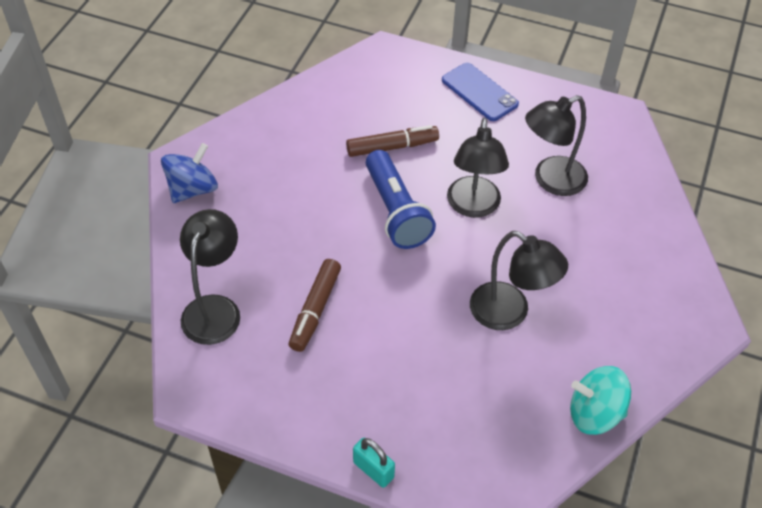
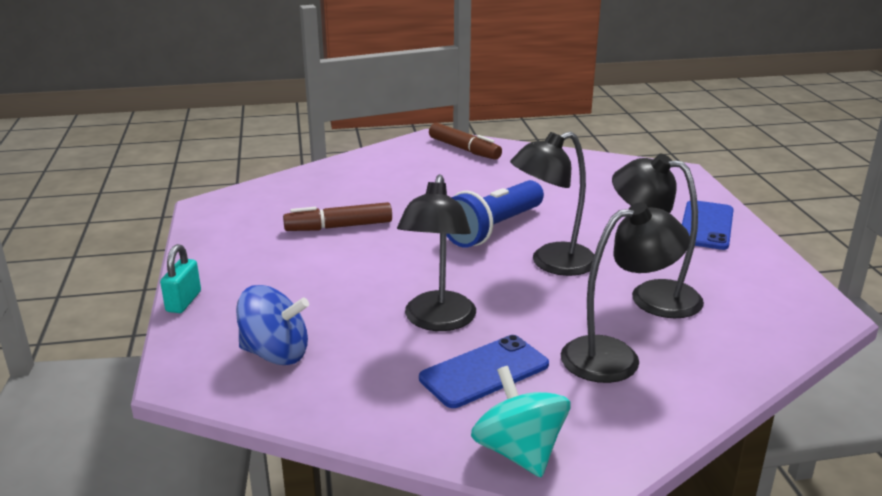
camera: 60 degrees right, 25 degrees down
(192, 189) = (409, 150): blue spinning top -> blue spinning top (275, 353)
(215, 308) = (299, 190): black lamp -> black lamp (615, 356)
(392, 147) = (567, 206): brown marker -> brown marker (464, 149)
(586, 318) = (484, 371): none -> blue phone
(594, 413) = (353, 414): turquoise spinning top -> turquoise spinning top (519, 452)

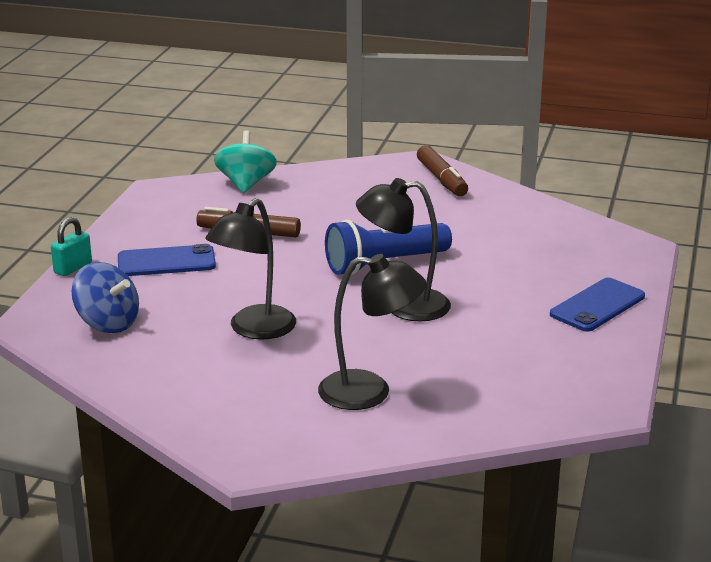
camera: 25 degrees right, 0 degrees up
(484, 371) = (251, 376): blue phone -> blue phone (166, 262)
(519, 452) = (219, 435): turquoise spinning top -> turquoise spinning top (246, 184)
(651, 295) = (461, 354): black lamp -> none

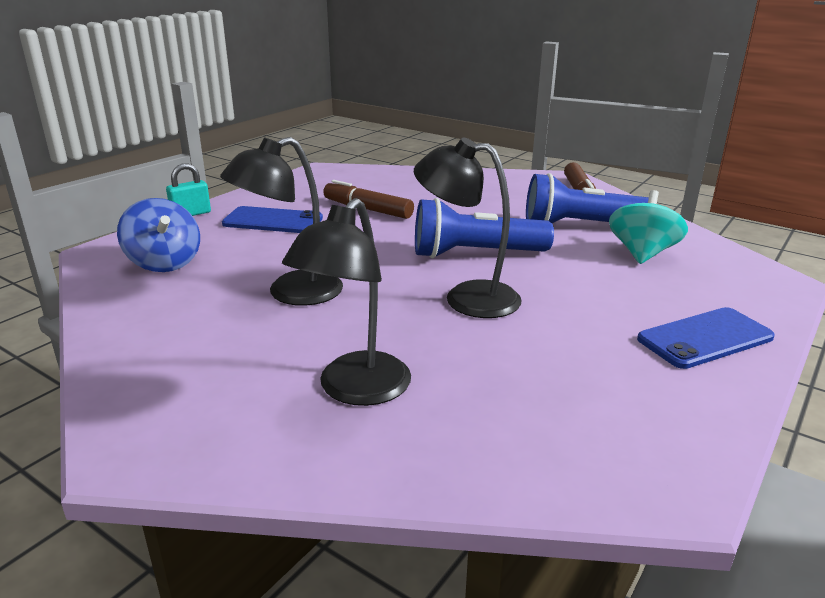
camera: 20 degrees right, 0 degrees up
(246, 184) = (398, 175): turquoise spinning top -> turquoise spinning top (642, 253)
(370, 392) = (355, 390): black lamp -> black lamp turned 90 degrees clockwise
(461, 218) = (581, 226): none -> blue flashlight

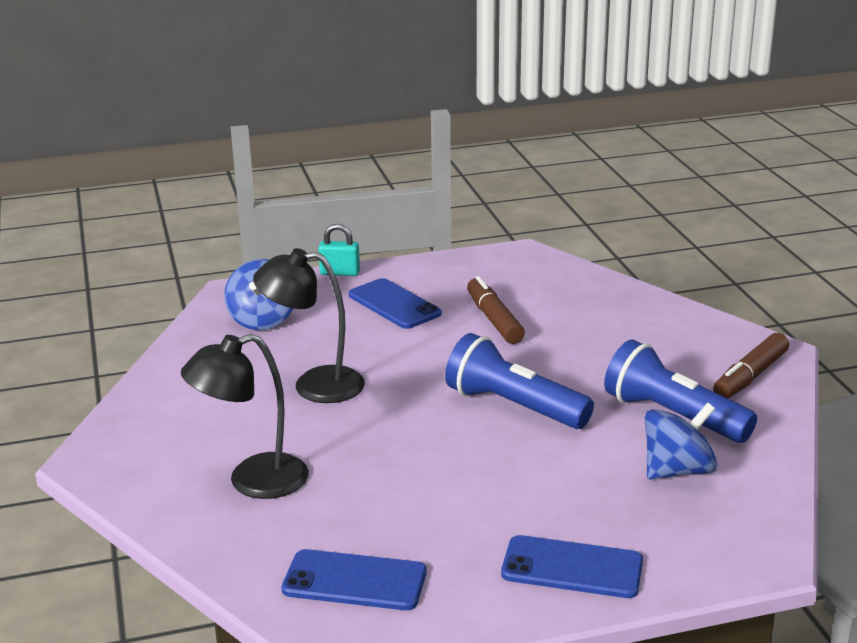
camera: 40 degrees right, 0 degrees up
(467, 297) = (438, 445): black lamp -> none
(588, 430) = (354, 581): none -> blue phone
(642, 253) = (677, 470): turquoise spinning top -> blue spinning top

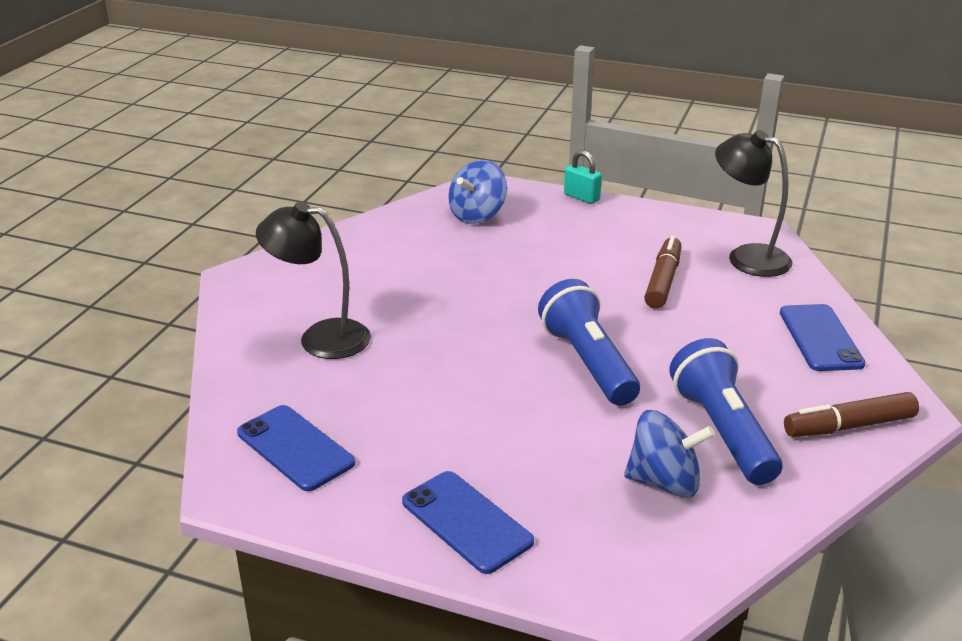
camera: 35 degrees right, 5 degrees up
(314, 385) = (452, 281): black lamp -> black lamp (747, 257)
(394, 304) = (594, 238): blue phone -> blue phone (820, 338)

